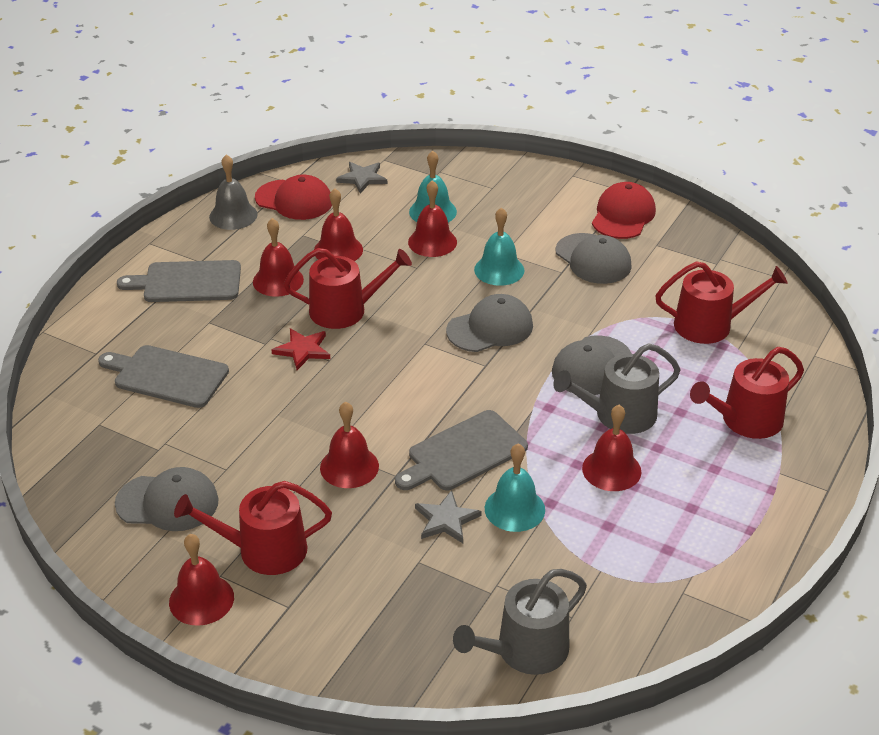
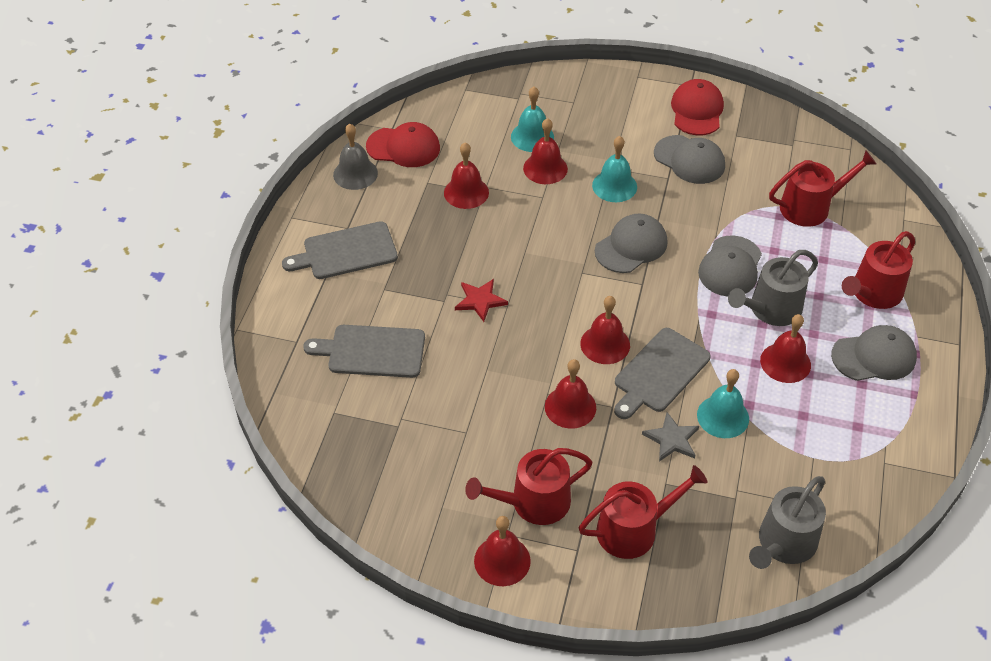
camera: 15 degrees left, 10 degrees up
(168, 502) = (431, 476): grey cap -> grey cap (874, 356)
(278, 280) = (426, 234): red bell -> red bell (605, 344)
(345, 310) = (499, 253): red watering can -> red watering can (633, 529)
(362, 178) = (455, 113): grey star -> none

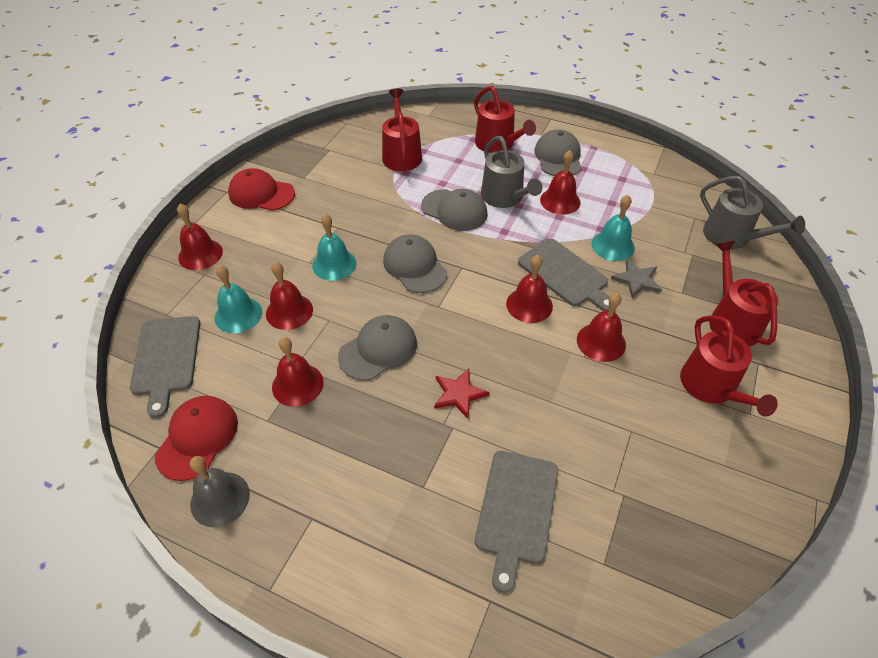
camera: 80 degrees left, 0 degrees up
(346, 252) = (352, 524): grey cutting board -> grey cutting board (166, 359)
(502, 560) = (780, 422): red bell -> red bell (200, 254)
(689, 160) = (321, 210): grey cap -> grey cap (378, 349)

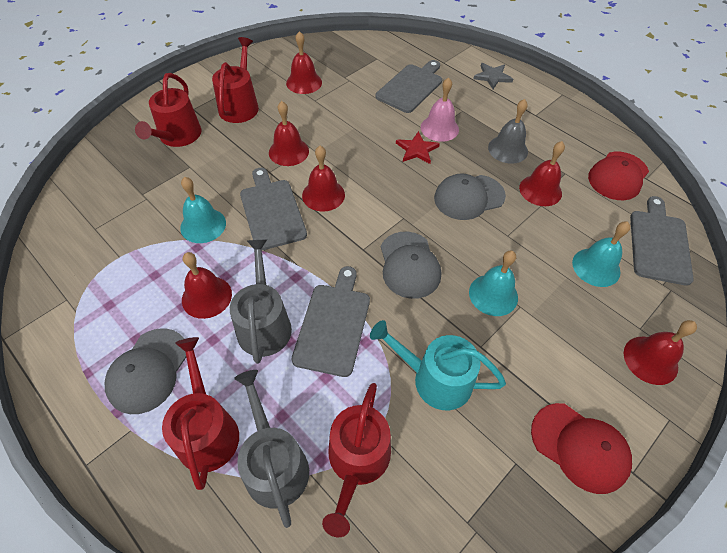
camera: 160 degrees left, 5 degrees up
(220, 499) = (596, 138): grey bell -> grey bell (508, 149)
(289, 311) = (545, 255): red bell -> red bell (304, 82)
(366, 201) = (435, 379): none -> turquoise watering can
(444, 440) = (439, 128): none -> pink bell
(454, 210) = (333, 325): grey cap -> grey cutting board
(636, 280) = (215, 187): grey star -> grey star (492, 77)
(732, 237) = (88, 198): grey watering can -> grey watering can (274, 464)

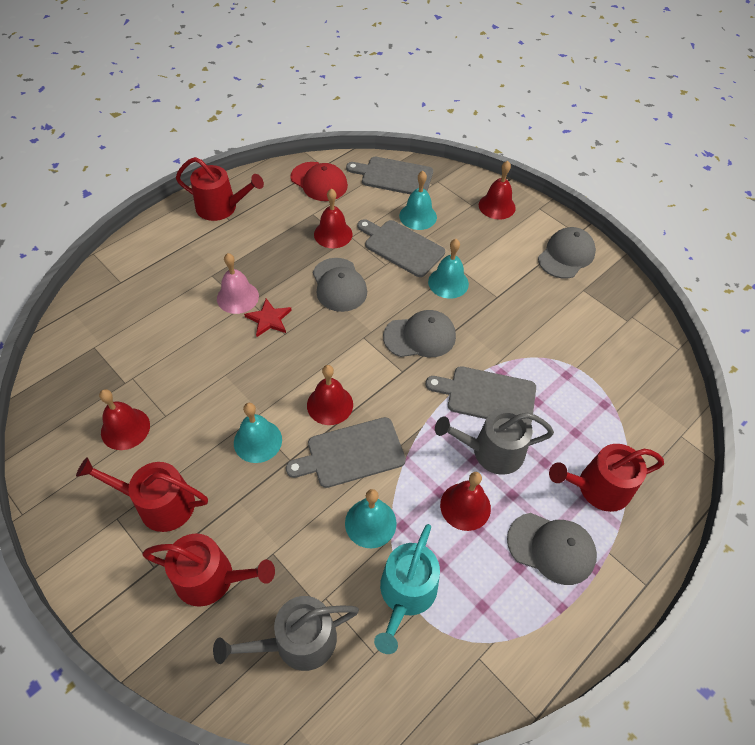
camera: 90 degrees left, 0 degrees up
(274, 464) = (614, 435): grey watering can -> grey watering can (297, 641)
(288, 151) = (258, 441): red bell -> turquoise bell
(357, 461) = (601, 381): red watering can -> red watering can (221, 207)
(411, 87) = (161, 316): grey cutting board -> grey cutting board (401, 247)
(435, 379) = (528, 328): turquoise watering can -> turquoise watering can (406, 594)
(492, 77) = (159, 243): grey star -> none
(508, 149) = (277, 248): grey bell -> none
(580, 447) = (566, 255): red cap -> grey cap

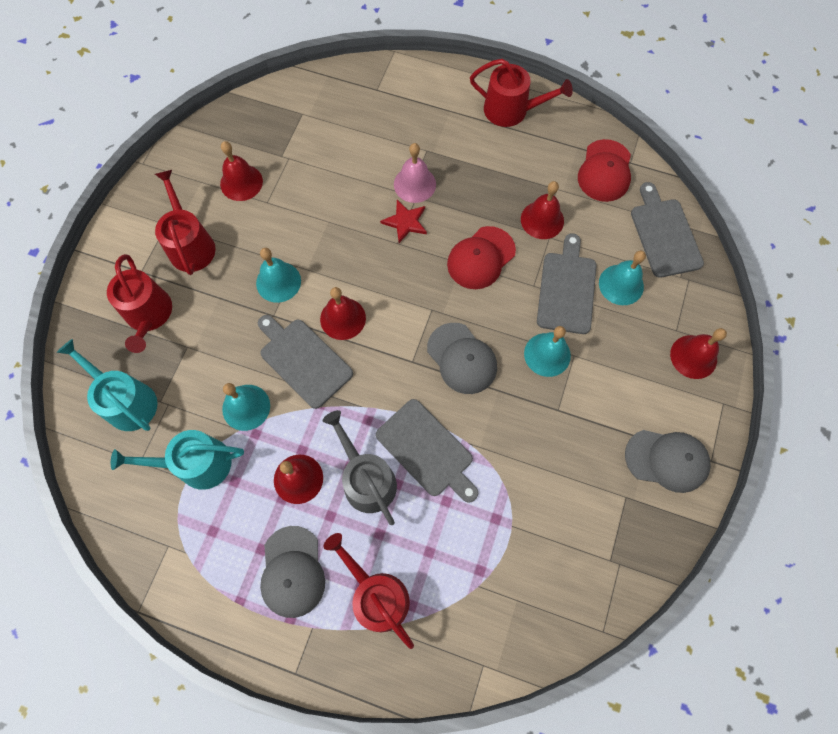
camera: 65 degrees right, 15 degrees up
(221, 207) = (511, 110): red watering can -> red watering can turned 60 degrees counterclockwise
(297, 641) = (126, 401): grey watering can -> turquoise watering can
(339, 285) = (481, 258): grey cap -> red cap
(487, 395) = (427, 450): grey cutting board -> grey cutting board turned 150 degrees clockwise

